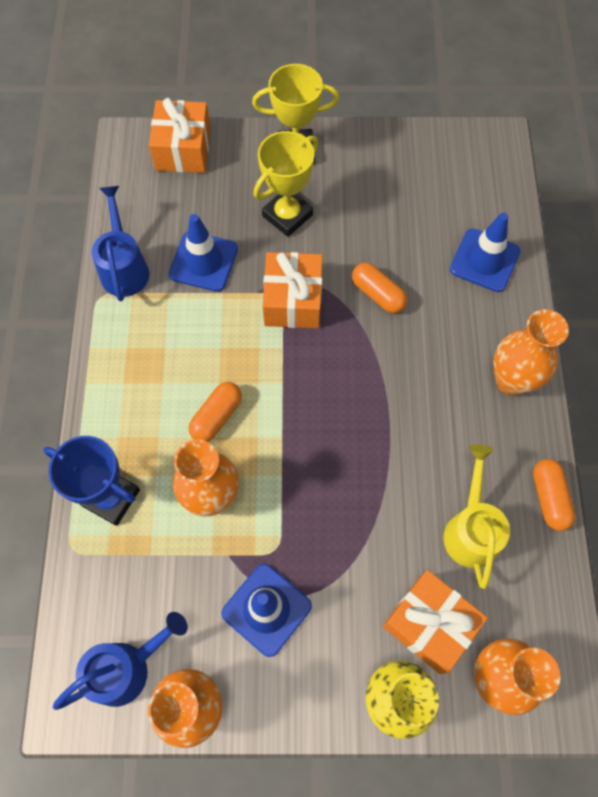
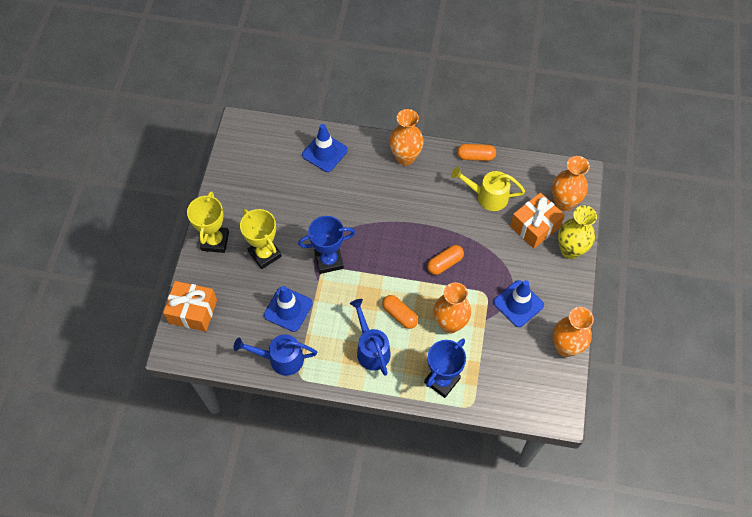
camera: 80 degrees left, 5 degrees down
(127, 668) = (542, 380): blue watering can -> blue watering can (371, 349)
(293, 300) = (329, 260): orange gift -> blue trophy
(378, 294) = (335, 213): orange capsule -> orange capsule (445, 263)

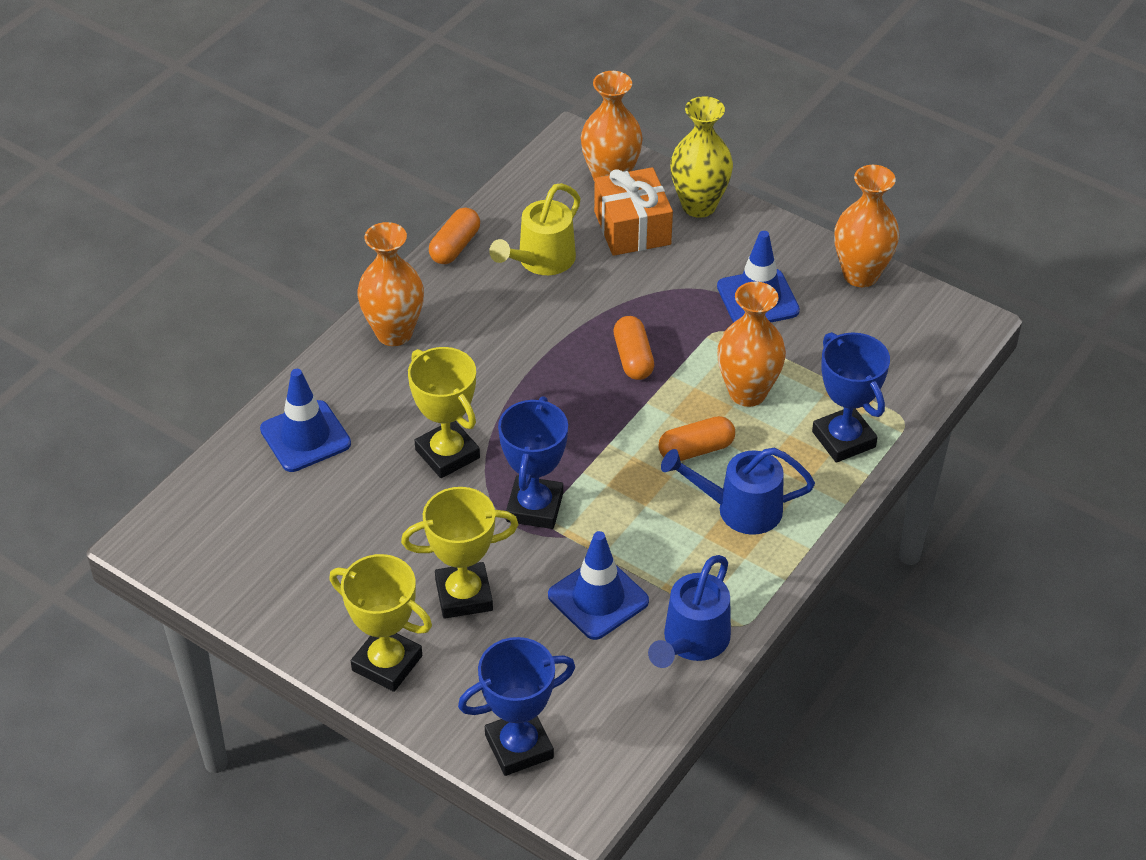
camera: 65 degrees left, 15 degrees down
(193, 311) = (519, 746): orange gift -> blue trophy
(343, 211) = (447, 454): none -> yellow trophy

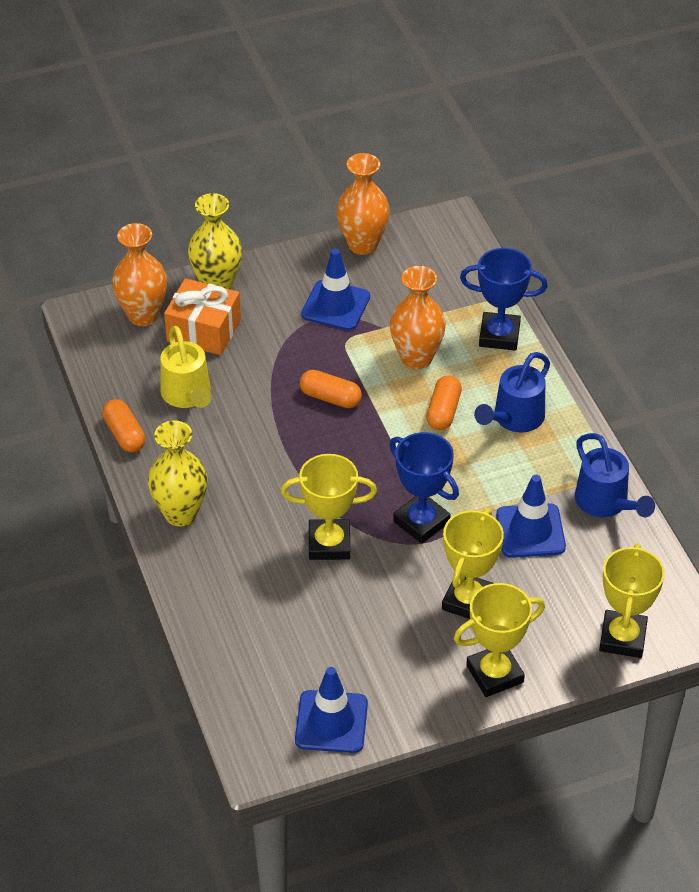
camera: 55 degrees left, 0 degrees up
(305, 436) = (238, 616): blue traffic cone -> blue traffic cone (331, 722)
(394, 333) = (180, 513): orange vase -> yellow vase
(519, 746) = (622, 638): blue trophy -> yellow trophy

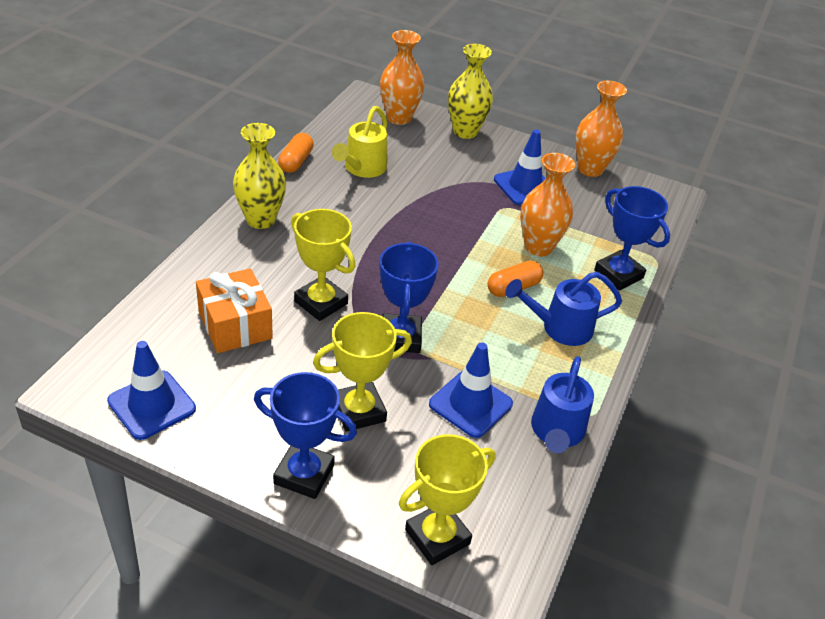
camera: 40 degrees right, 5 degrees down
(204, 330) = (422, 146): orange gift -> orange gift (235, 325)
(330, 398) = (447, 228): orange capsule -> none
(494, 674) = (304, 474): yellow trophy -> blue trophy

